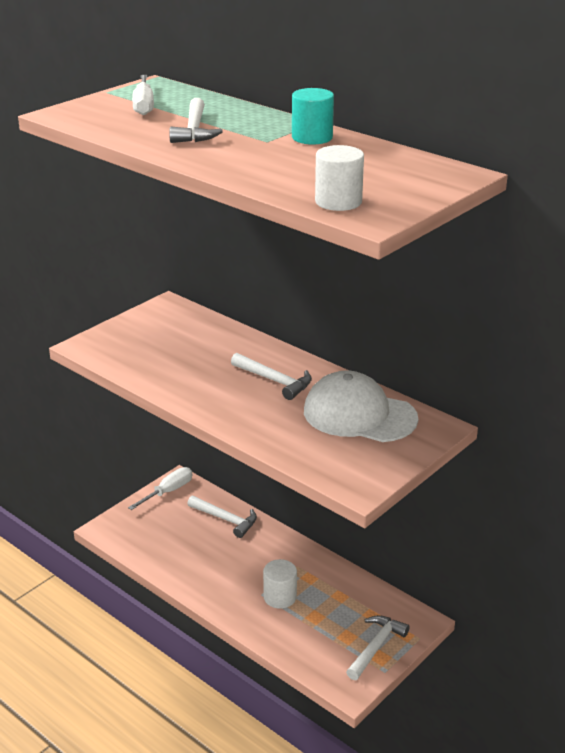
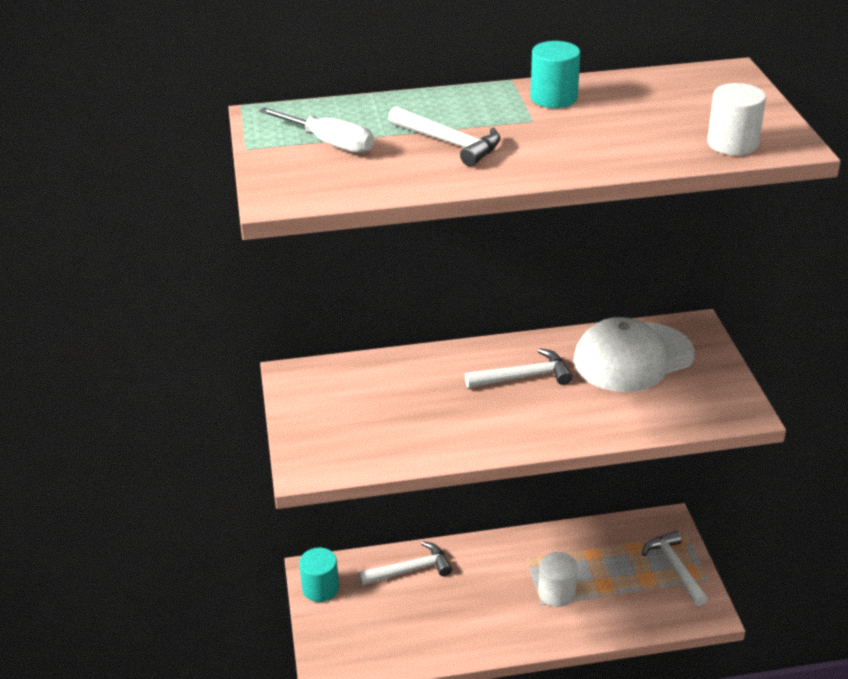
camera: 50 degrees left, 5 degrees up
(169, 491) = (320, 588): white screwdriver -> turquoise cylinder

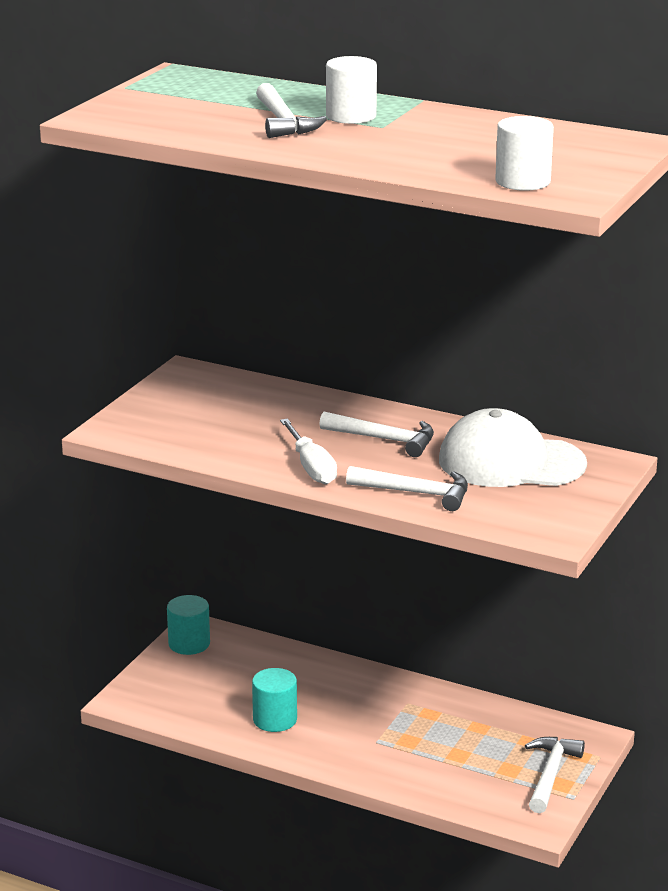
camera: 35 degrees right, 10 degrees down
(330, 143) = (191, 99): white screwdriver -> white screwdriver (311, 467)
(410, 570) = (285, 665): white hammer -> white hammer (416, 493)
(553, 98) = (432, 118): turquoise cylinder -> turquoise cylinder (275, 719)
(556, 593) = (402, 740): white cylinder -> white cylinder (351, 116)

